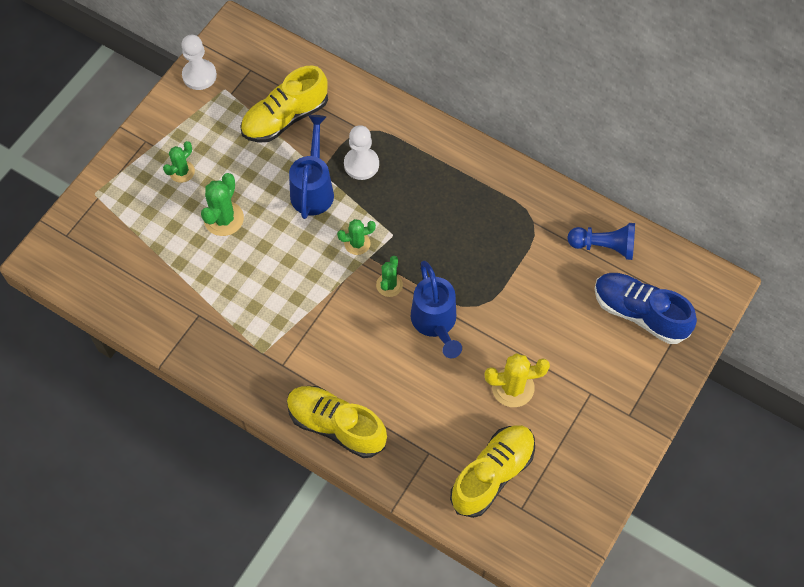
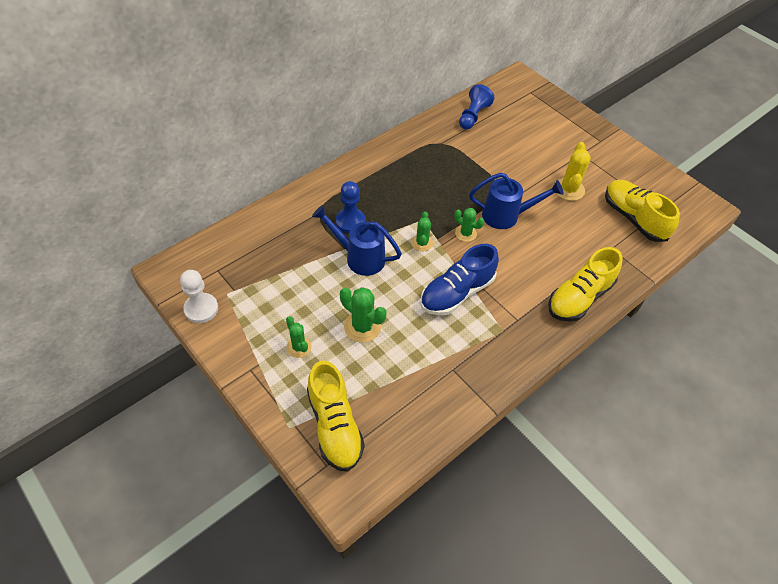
camera: 75 degrees left, 10 degrees down
(285, 118) = (281, 258): yellow shoe -> yellow shoe (334, 426)
(361, 164) = (350, 221): white pawn -> blue pawn
(639, 313) = (528, 115): blue shoe -> blue shoe (456, 293)

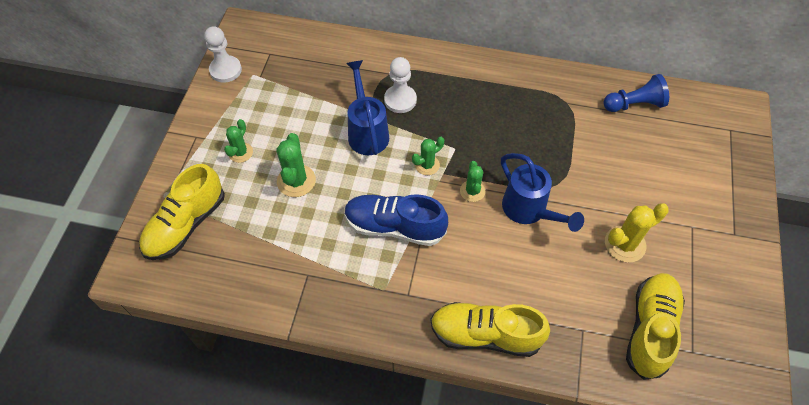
camera: 55 degrees right, 5 degrees up
(350, 221) = (400, 100): blue pawn -> white pawn

